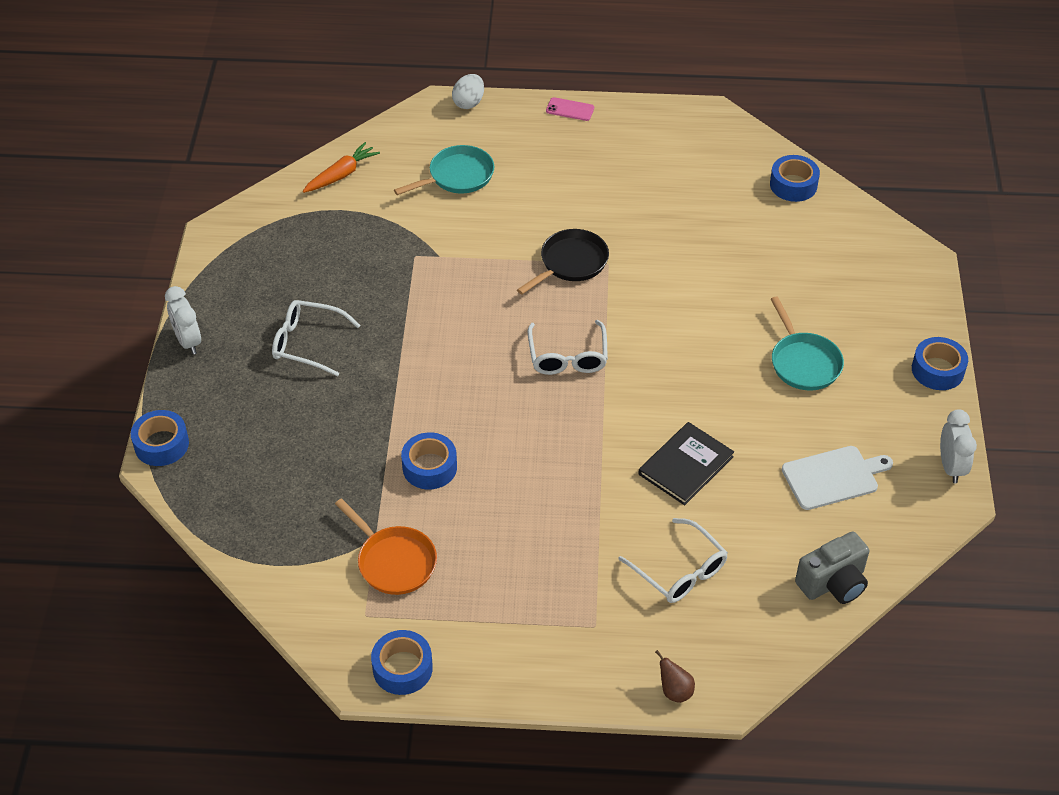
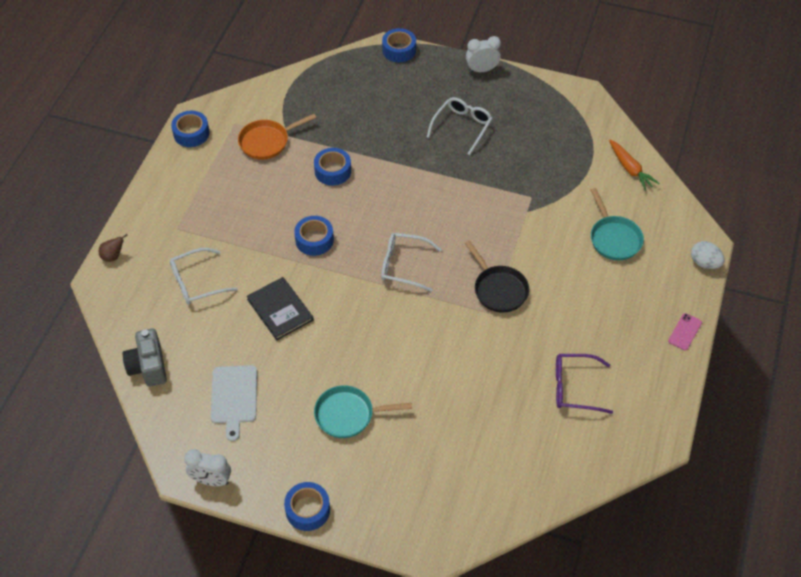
camera: 105 degrees right, 5 degrees up
(679, 182) = (575, 388): none -> purple glasses
(793, 185) = (553, 476): blue tape -> blue tape (314, 240)

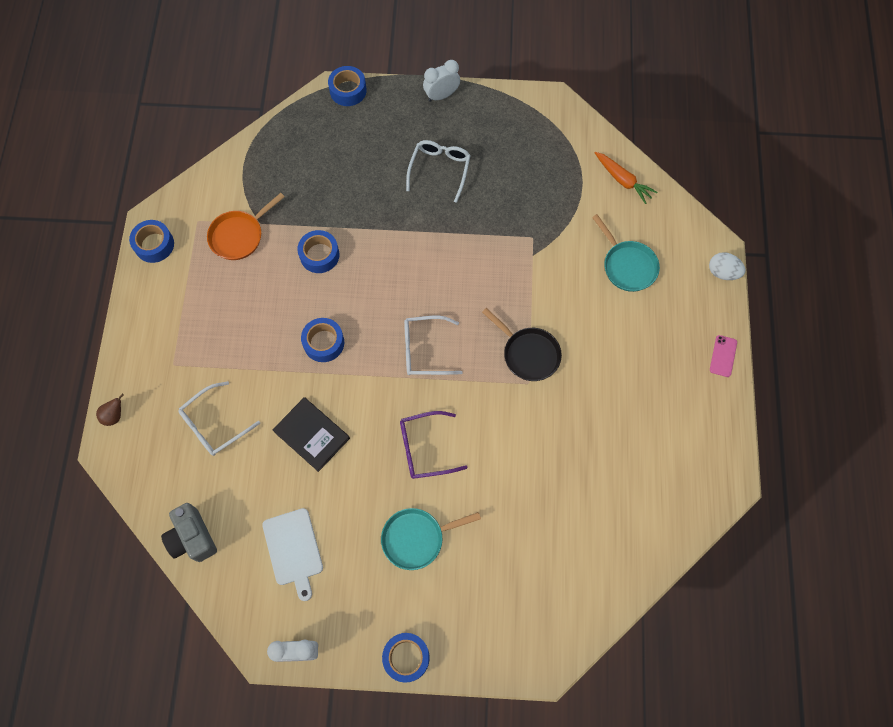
camera: 15 degrees left, 15 degrees up
(575, 388) = (633, 447): purple glasses -> purple glasses (425, 448)

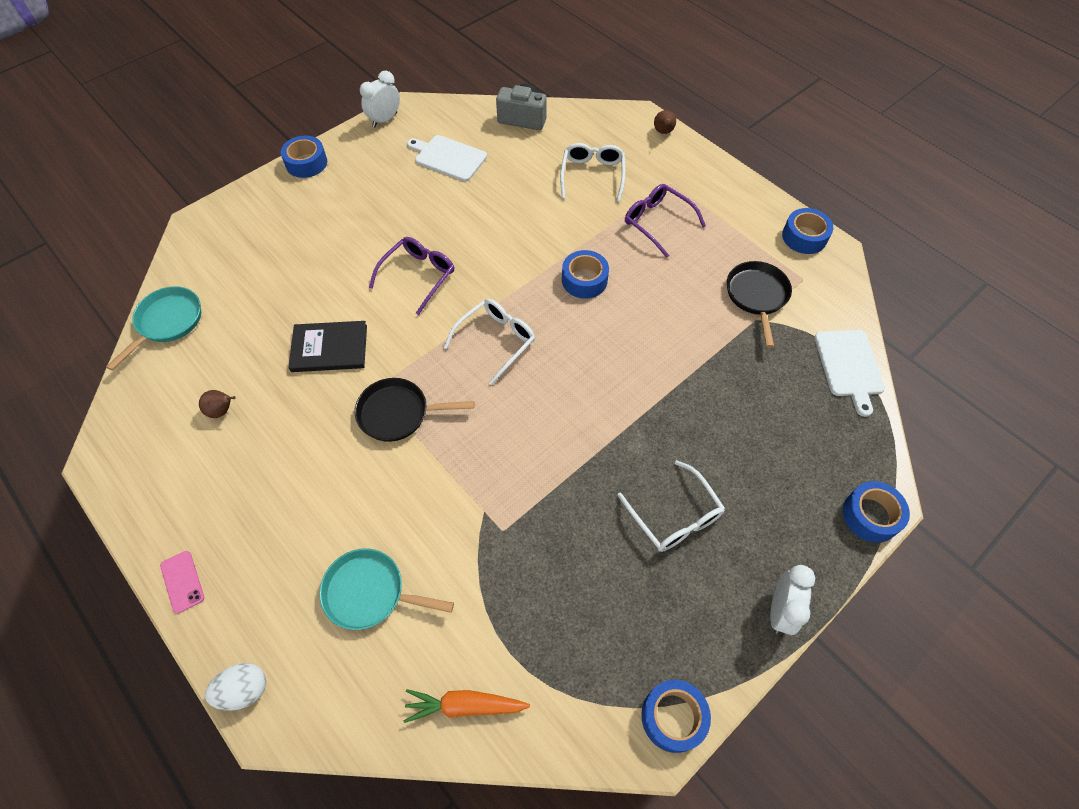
camera: 135 degrees right, 10 degrees down
(224, 341) = (658, 223): none -> purple glasses
(239, 235) = (757, 296): orange pan -> black pan
(251, 155) = (849, 366): none -> white cutting board
(311, 435) = (516, 220): black book -> black book (329, 348)
(319, 255) = (675, 337): blue tape -> blue tape (673, 717)
(417, 538) = (365, 222): turquoise pan -> turquoise pan (167, 322)
(634, 453) = (222, 411): none -> brown pear

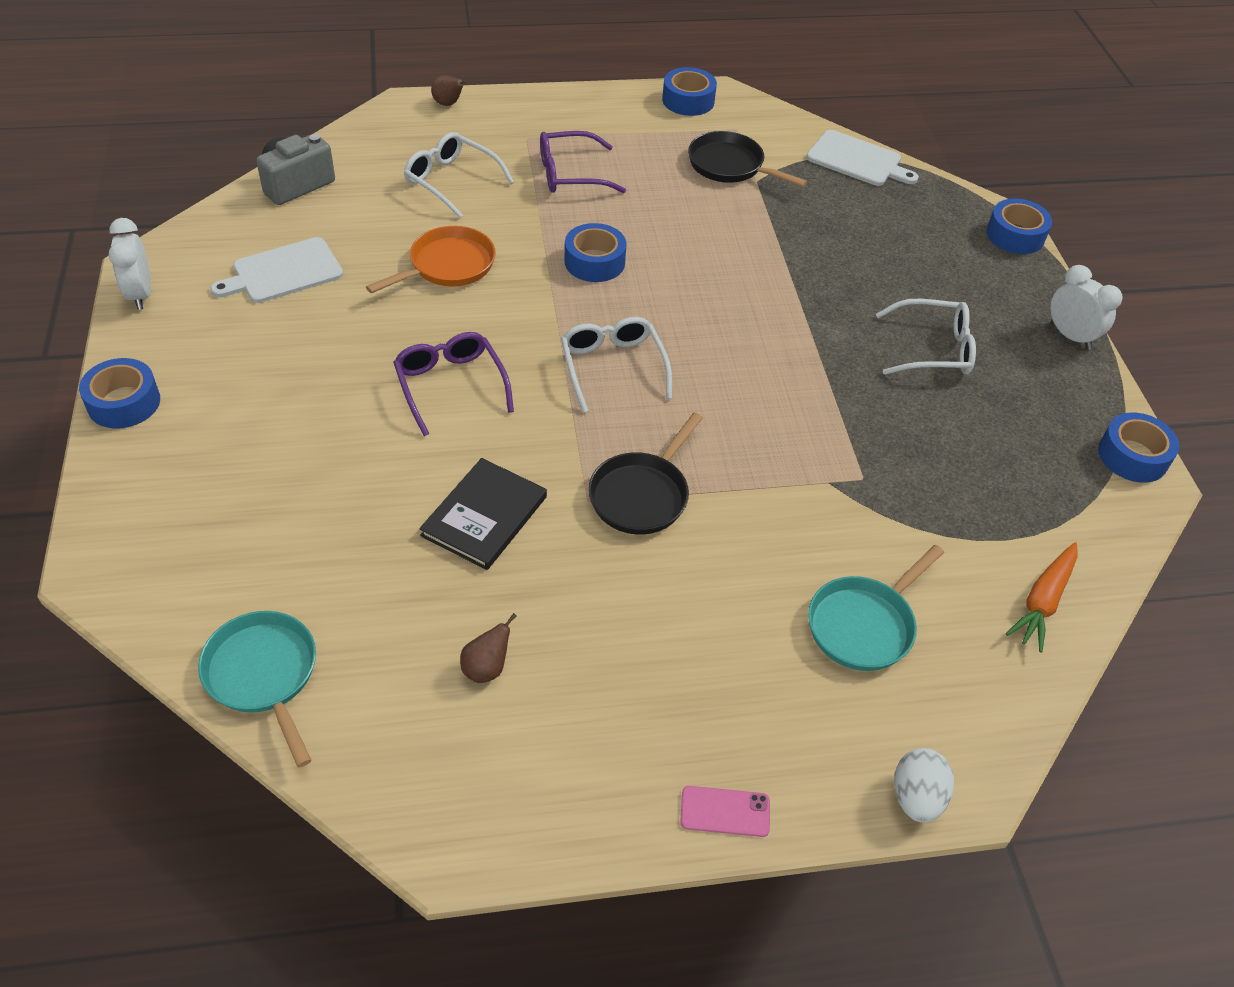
camera: 60 degrees left, 10 degrees down
(516, 217) = (447, 266): none -> orange pan

